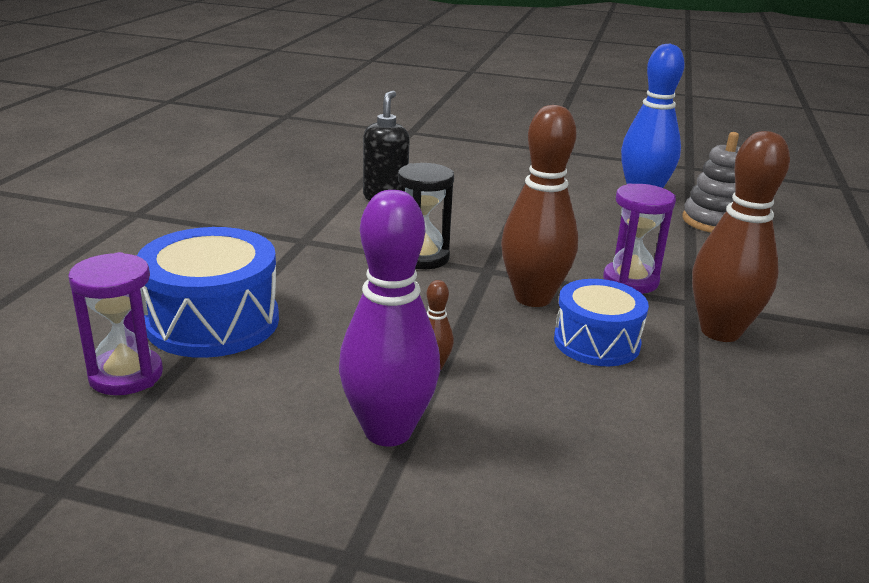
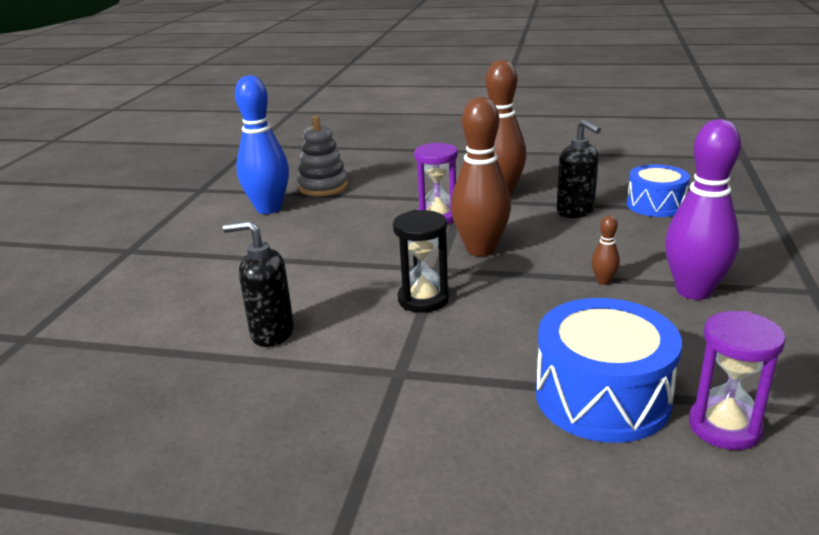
camera: 90 degrees left, 0 degrees up
(596, 342) = (535, 228): blue drum -> blue drum (655, 205)
(660, 385) = (575, 212): none -> black soap dispenser

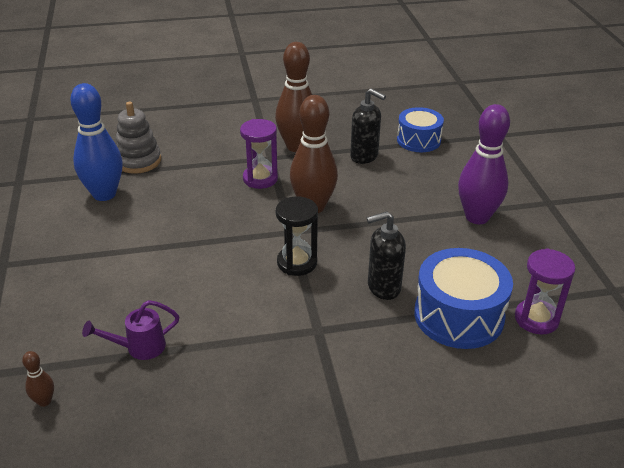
camera: 25 degrees left, 10 degrees up
(188, 347) = (139, 348): none -> purple watering can
(271, 334) = (199, 320): black soap dispenser -> black soap dispenser (383, 287)
(603, 281) = (415, 220): brown bowling pin -> brown bowling pin (44, 401)

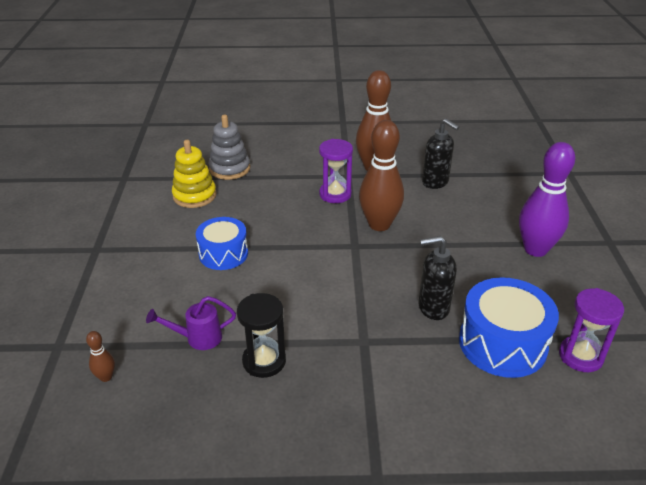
camera: 10 degrees right, 0 degrees up
(104, 194) = (194, 195): blue bowling pin -> yellow stacking toy
(297, 263) = (355, 275): black hourglass -> black hourglass (264, 361)
(418, 140) = (489, 171): blue drum -> blue drum (223, 254)

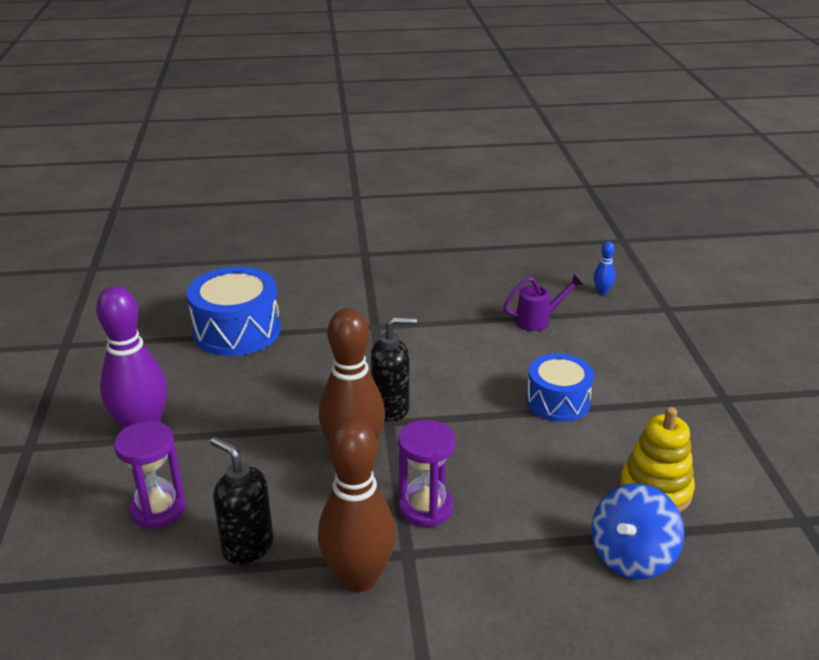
camera: 175 degrees right, 5 degrees down
(106, 377) = (602, 291): brown bowling pin -> blue bowling pin
(229, 169) = (632, 556): grey stacking toy -> blue spinning top
(264, 361) = (467, 308): black hourglass -> none
(433, 308) = (299, 357): black soap dispenser -> black soap dispenser (391, 408)
(580, 356) = (165, 325): purple hourglass -> purple hourglass (158, 509)

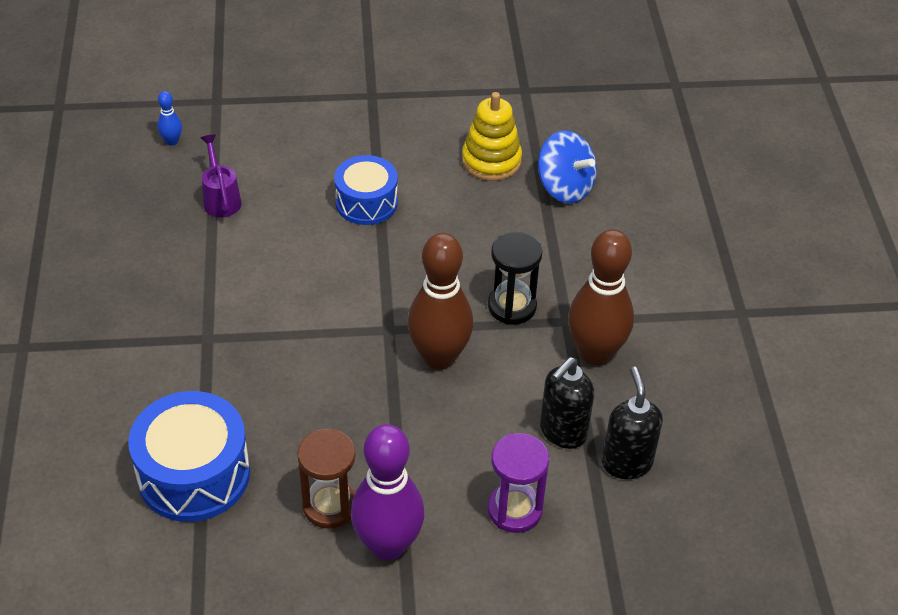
camera: 90 degrees left, 15 degrees up
(191, 397) = (330, 506): none -> brown hourglass
(391, 408) = (367, 326): black soap dispenser -> black soap dispenser (626, 463)
(425, 507) = (512, 306): purple hourglass -> black hourglass

